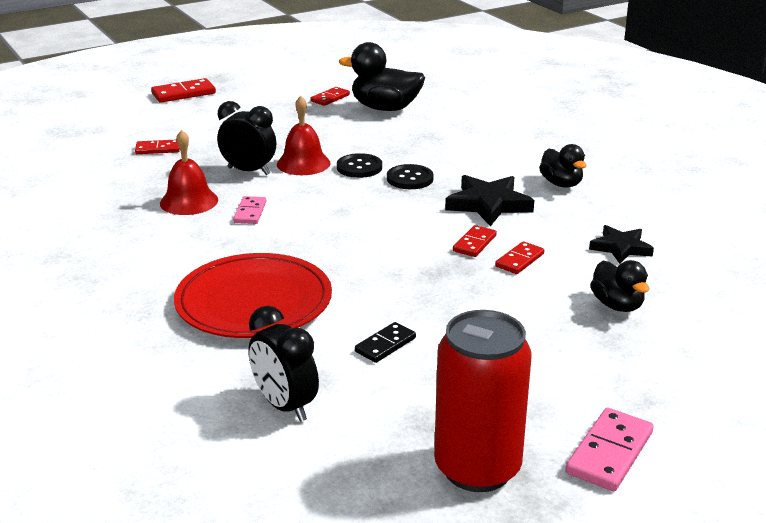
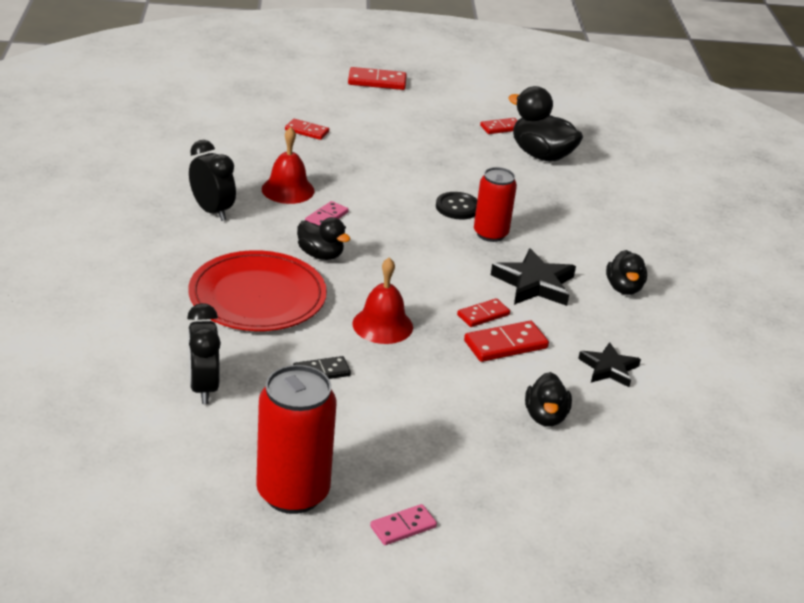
camera: 25 degrees right, 5 degrees up
(249, 171) = (361, 178): black clock -> black clock (212, 211)
(277, 245) = (320, 255): none -> black duck
(303, 163) = (413, 186): red bell -> red bell (382, 325)
(410, 179) = (490, 234): black button -> red can
(519, 260) = (505, 345): red domino -> red domino, size x1.53
(609, 453) = (403, 527): pink domino -> pink domino, size x0.65

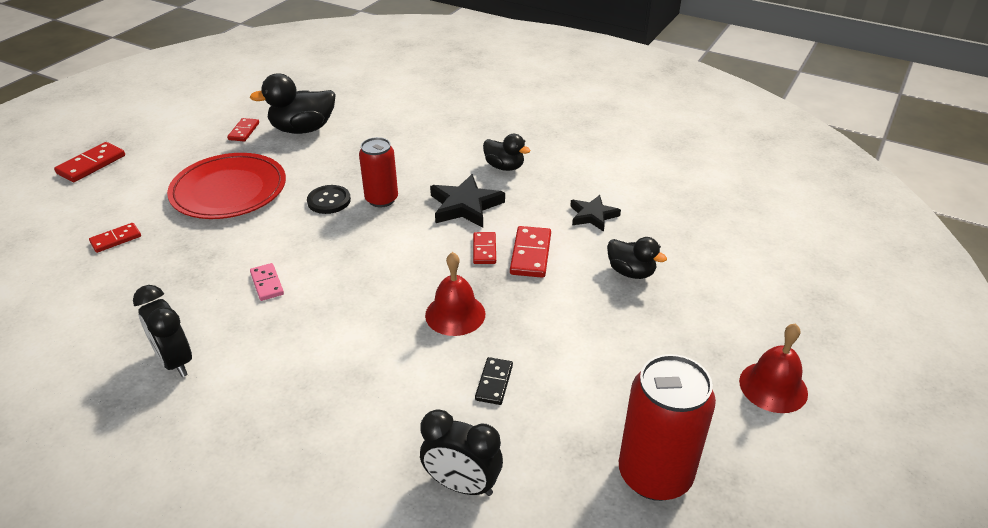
camera: 55 degrees left, 5 degrees up
(212, 211) = (175, 361): black clock -> black clock turned 120 degrees counterclockwise
(257, 297) = (348, 383): red plate -> red plate (229, 190)
(288, 190) = (196, 291): red bell -> red bell (773, 387)
(320, 255) = (321, 311): black duck -> none
(403, 527) = (729, 414): pink domino -> none

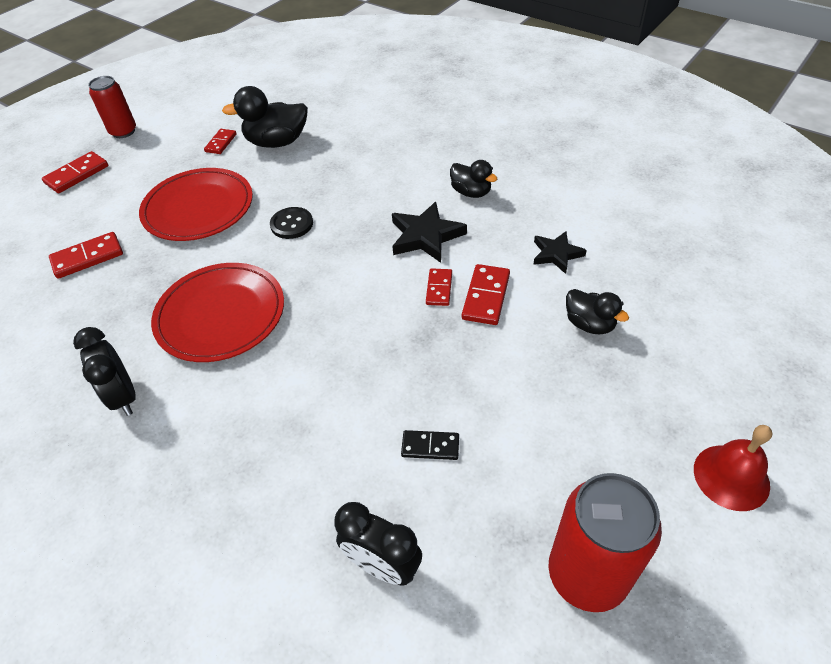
camera: 10 degrees right, 10 degrees up
(116, 239) = (88, 257): red domino -> red domino, size x1.53
(267, 283) = (220, 315): pink domino -> red plate
(381, 199) = (343, 225): red can -> red can (123, 132)
(455, 314) = (400, 362): red bell -> none
(494, 382) = (430, 446): black domino -> black domino turned 75 degrees clockwise

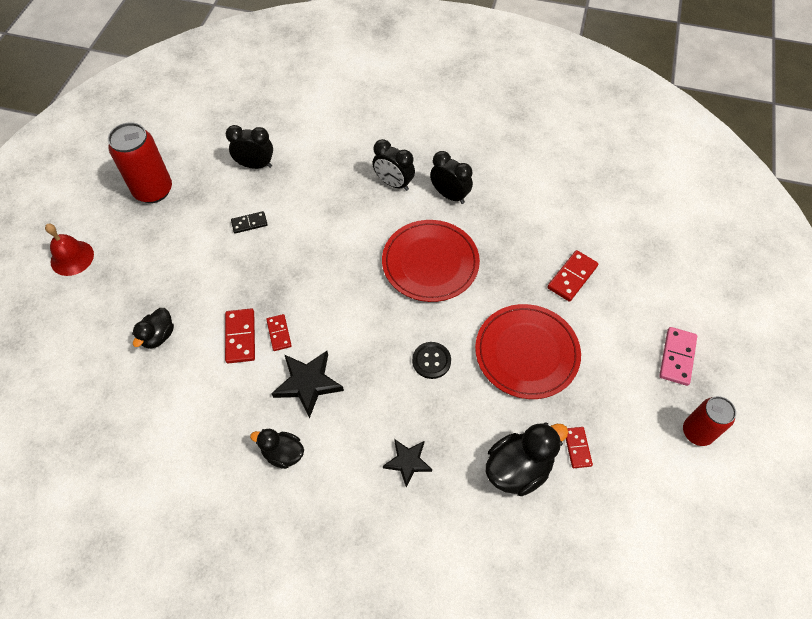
camera: 155 degrees right, 10 degrees up
(77, 175) = (677, 357): red domino -> pink domino
(183, 443) = (393, 183): none -> black clock
(556, 254) = (190, 398): black star -> black star (408, 462)
(589, 324) = (158, 336): black duck -> black duck turned 90 degrees counterclockwise

